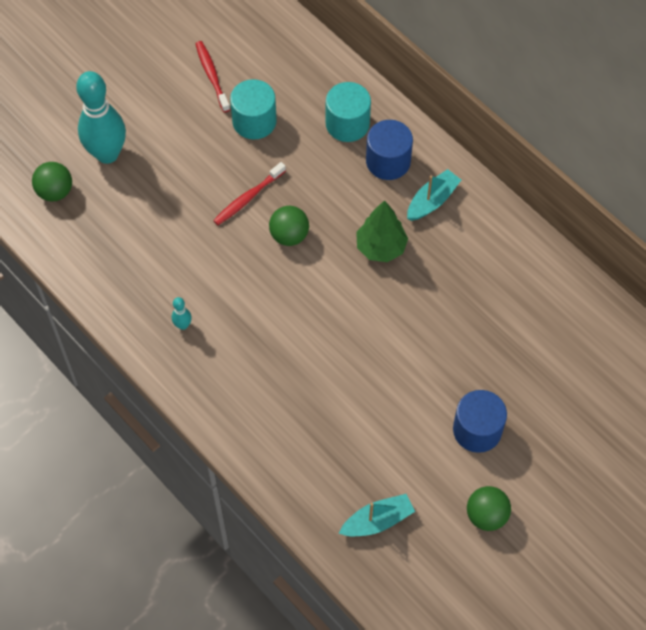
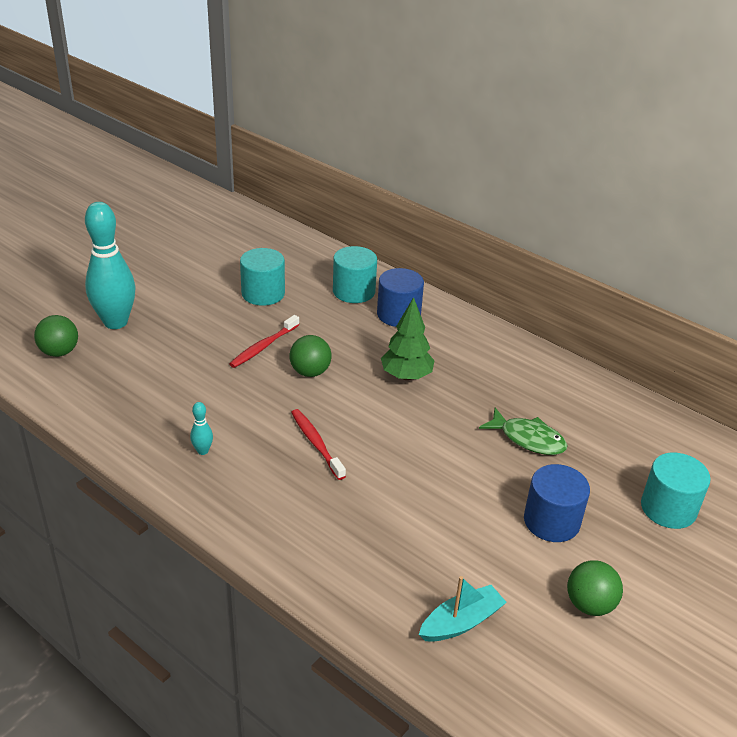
camera: 10 degrees left, 25 degrees down
(212, 76) = (218, 266): red toothbrush -> red toothbrush (316, 443)
(432, 200) = (448, 339): turquoise boat -> none
(480, 336) = (528, 439): none -> green fish
(586, 426) = (668, 508): none -> turquoise cylinder

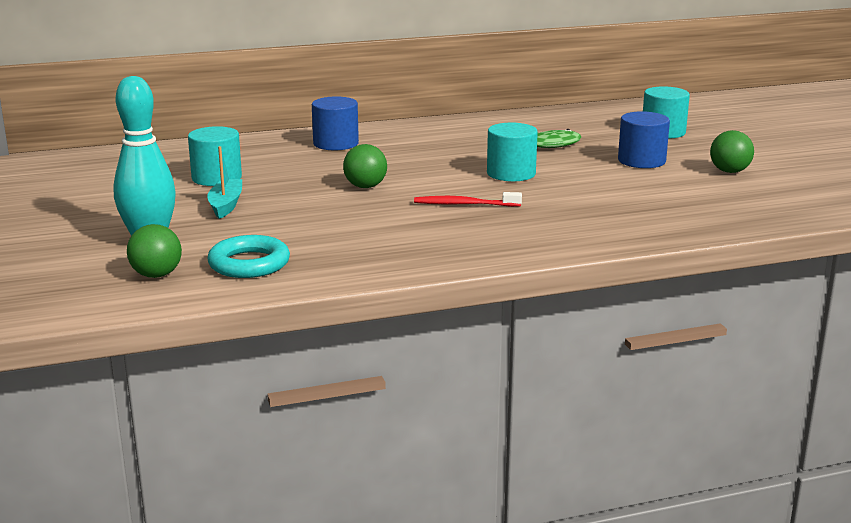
camera: 55 degrees left, 15 degrees down
(105, 383) = (249, 264): none -> turquoise ring
(202, 451) = (416, 244): turquoise bowling pin -> none
(263, 346) = (300, 194): red toothbrush -> none
(354, 291) = (275, 149): turquoise cylinder -> turquoise cylinder (511, 173)
(406, 376) = (422, 159): green tree -> none
(461, 622) = (713, 206): turquoise boat -> turquoise boat (226, 205)

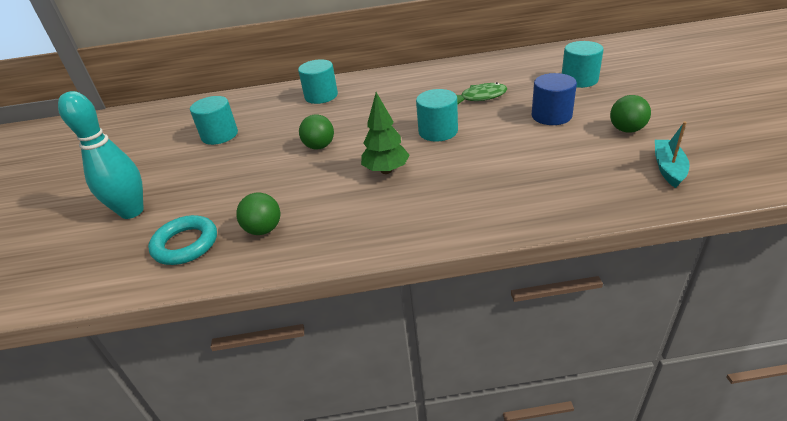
camera: 15 degrees right, 15 degrees up
(156, 275) = (111, 256): green ball -> green ball (264, 229)
(226, 205) = (209, 167): turquoise boat -> turquoise boat (668, 168)
(336, 144) = (321, 96): blue cylinder -> turquoise cylinder
(464, 204) = (386, 170): red toothbrush -> green tree

